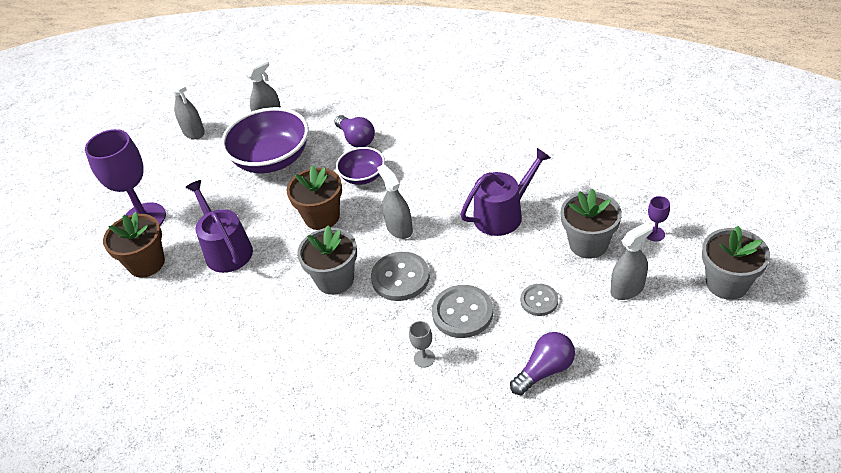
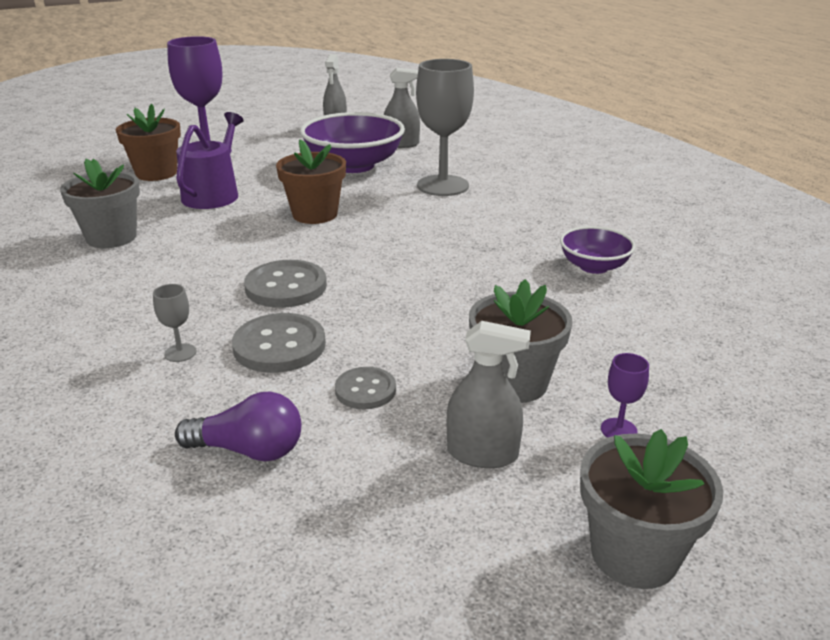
camera: 40 degrees right, 15 degrees down
(335, 279) = (239, 255): grey flower pot -> grey flower pot (111, 237)
(356, 139) = (443, 186): purple light bulb -> grey goblet
(363, 176) = (399, 209): purple bowl -> purple bowl (594, 266)
(399, 228) = (356, 256): grey spray bottle -> none
(503, 214) = (469, 303): purple watering can -> none

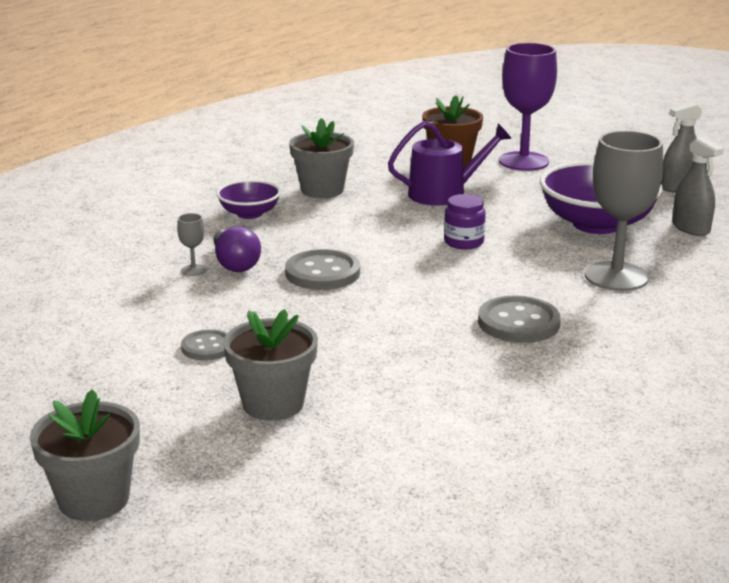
camera: 60 degrees right, 5 degrees down
(249, 450) = (105, 330): purple light bulb -> purple light bulb (235, 264)
(279, 346) = (235, 299): grey button -> grey button (518, 322)
(315, 214) = (463, 242): brown flower pot -> purple jar
(482, 453) = (166, 413): grey spray bottle -> none
(594, 266) = (535, 397): purple bowl -> purple bowl (249, 214)
(618, 430) = (245, 465): purple goblet -> none

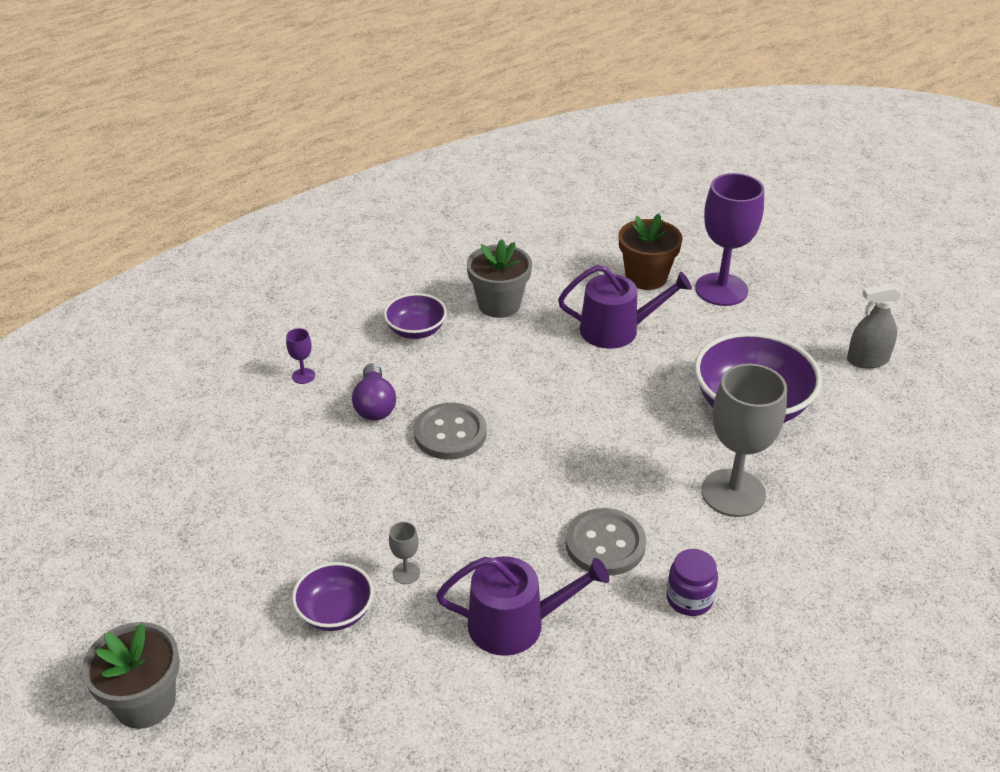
camera: 15 degrees right, 15 degrees up
(149, 254) = (303, 376): none -> purple goblet
(193, 270) = (334, 407): grey goblet -> grey goblet (406, 573)
(207, 347) = (307, 521): grey button -> none
(273, 404) = (335, 612): grey flower pot -> purple bowl
(463, 242) = (604, 411): purple jar -> purple jar (689, 599)
(464, 385) = (515, 624): none -> purple watering can
(691, 228) = (847, 430): grey spray bottle -> none

